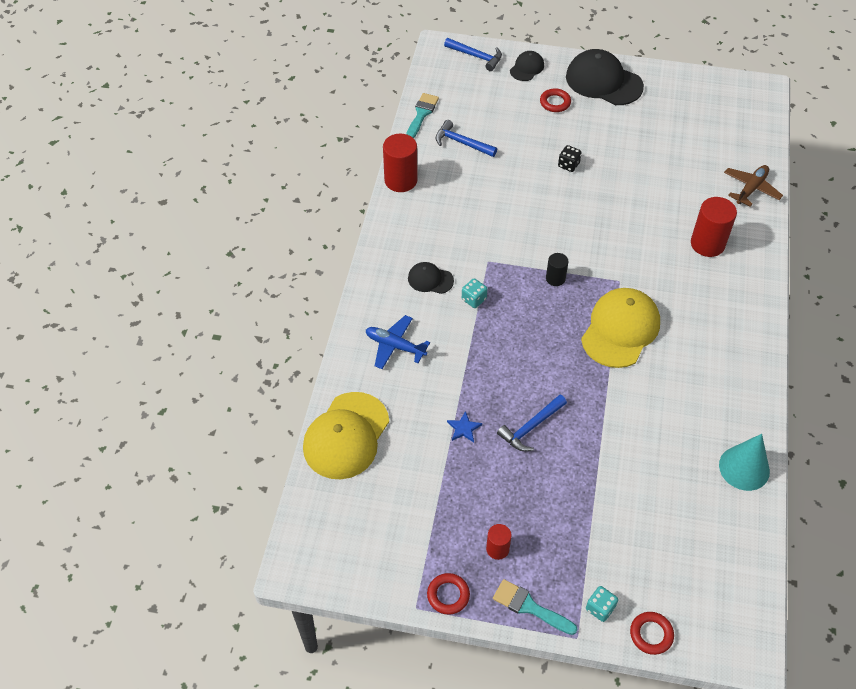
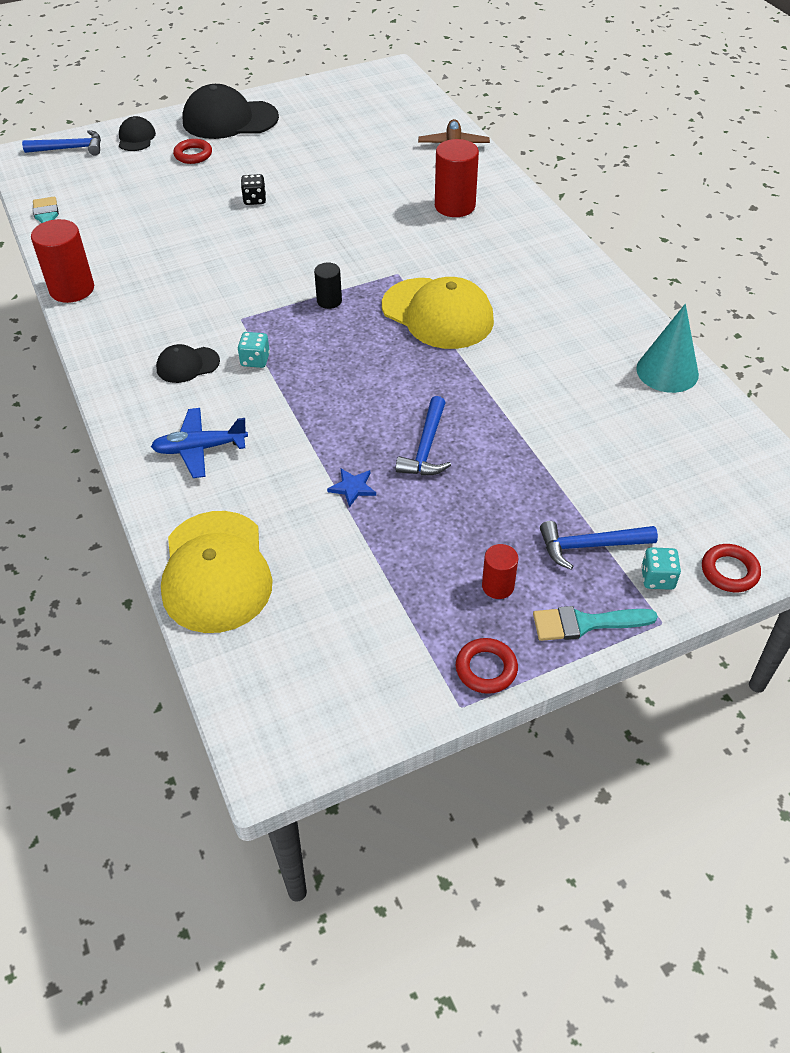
camera: 35 degrees left, 5 degrees down
(461, 143) = (117, 227): blue hammer -> blue hammer (589, 546)
(620, 329) = (437, 314): yellow cap -> yellow cap turned 135 degrees clockwise

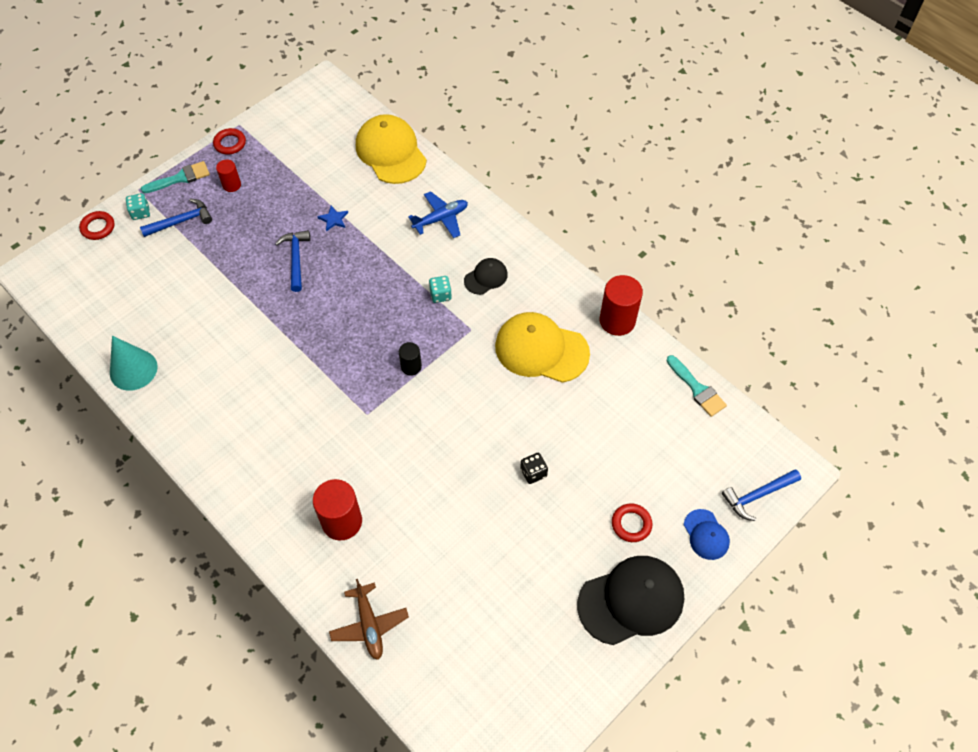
camera: 160 degrees right, 10 degrees up
(136, 138) = (706, 534): black cap -> blue cap
(437, 314) = (320, 378): yellow cap -> yellow cap (541, 350)

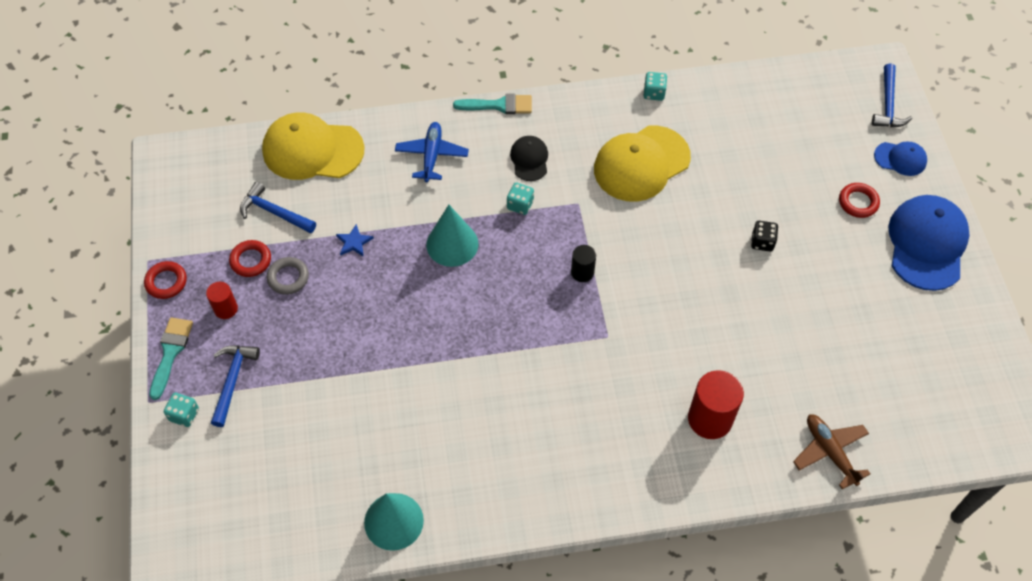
camera: 55 degrees left, 0 degrees up
(98, 227) = (167, 468): red ring -> red ring (251, 260)
(279, 202) = (288, 278): none -> grey ring
(296, 258) = (375, 300): blue hammer -> blue hammer (274, 212)
(369, 625) = (830, 452): brown plane -> brown plane turned 135 degrees counterclockwise
(375, 274) = (452, 244): none -> turquoise cone
(617, 320) = (654, 93): red cylinder -> turquoise dice
(631, 600) = (927, 244): black cap -> blue cap
(697, 389) = (763, 81): turquoise brush -> turquoise brush (499, 105)

